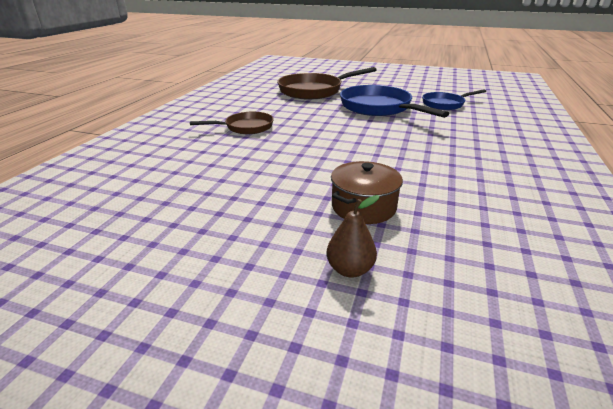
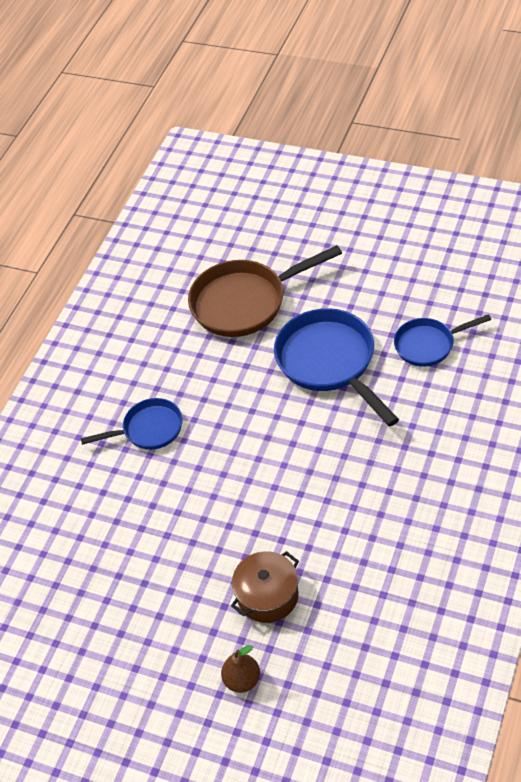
camera: 10 degrees right, 20 degrees up
(246, 127) = (149, 429): brown pan -> blue pan

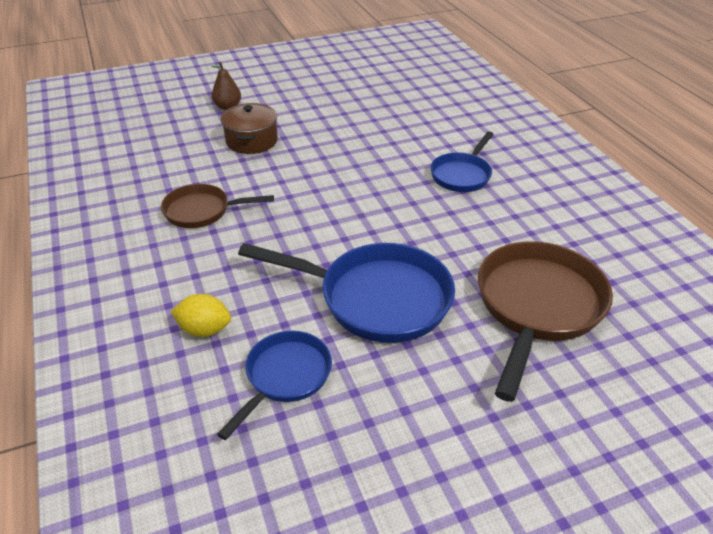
camera: 130 degrees right, 10 degrees down
(382, 520) = (202, 211): none -> brown pan
(453, 403) = (204, 329): none -> yellow lemon

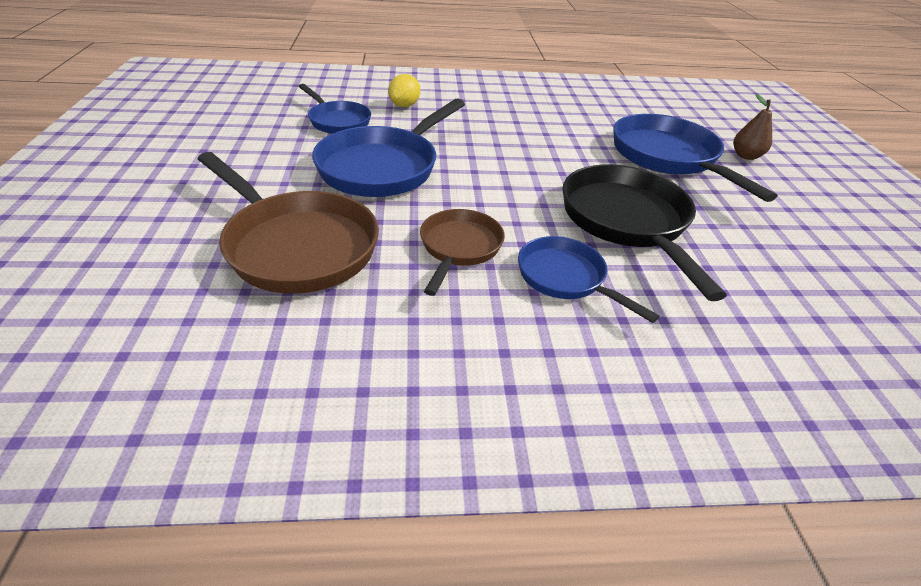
camera: 105 degrees right, 0 degrees up
(202, 211) = (546, 121): brown pan -> brown pan (459, 248)
(251, 141) = (668, 157): brown pot -> blue pan
(373, 156) = (626, 221): none -> black pan

